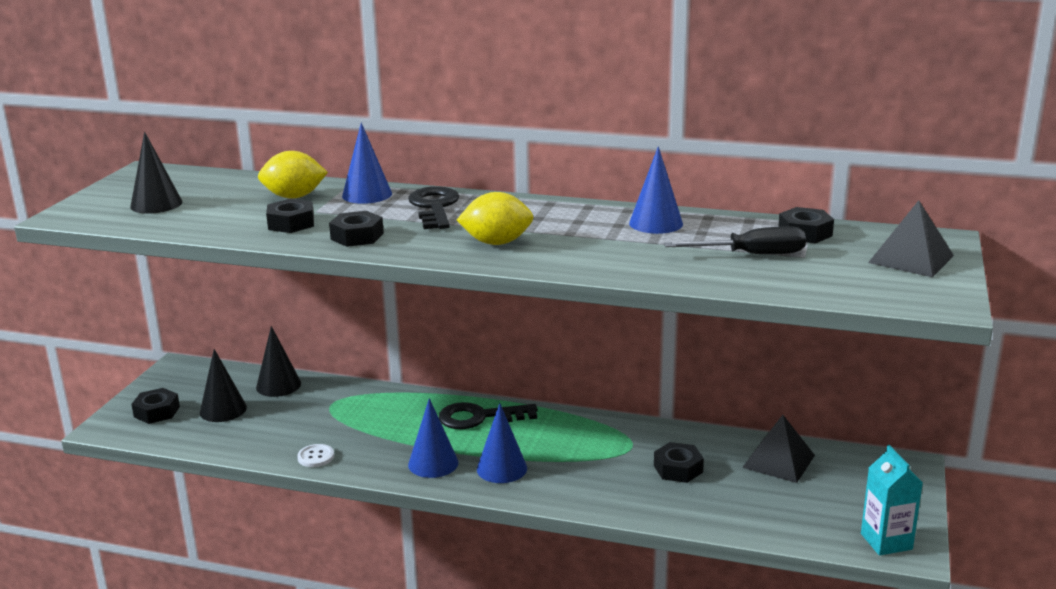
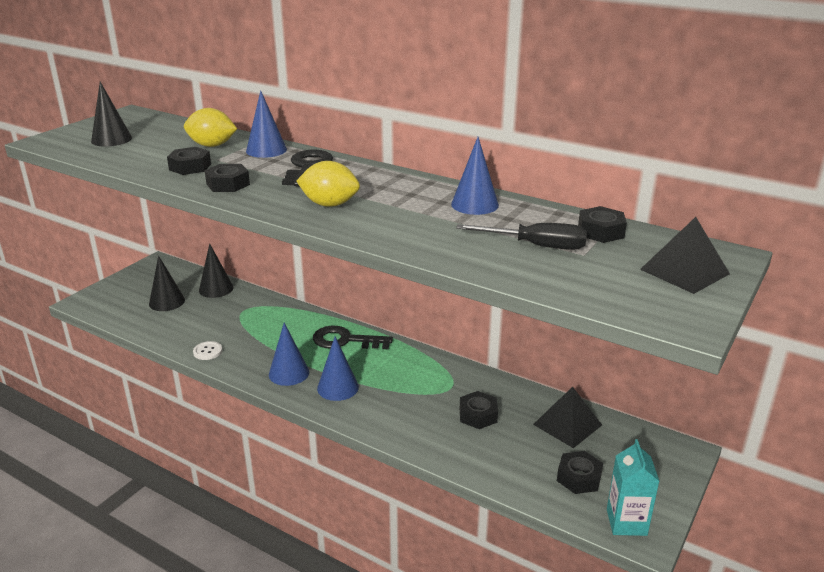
camera: 15 degrees right, 5 degrees up
(157, 412) = (122, 295): black nut -> black nut (579, 478)

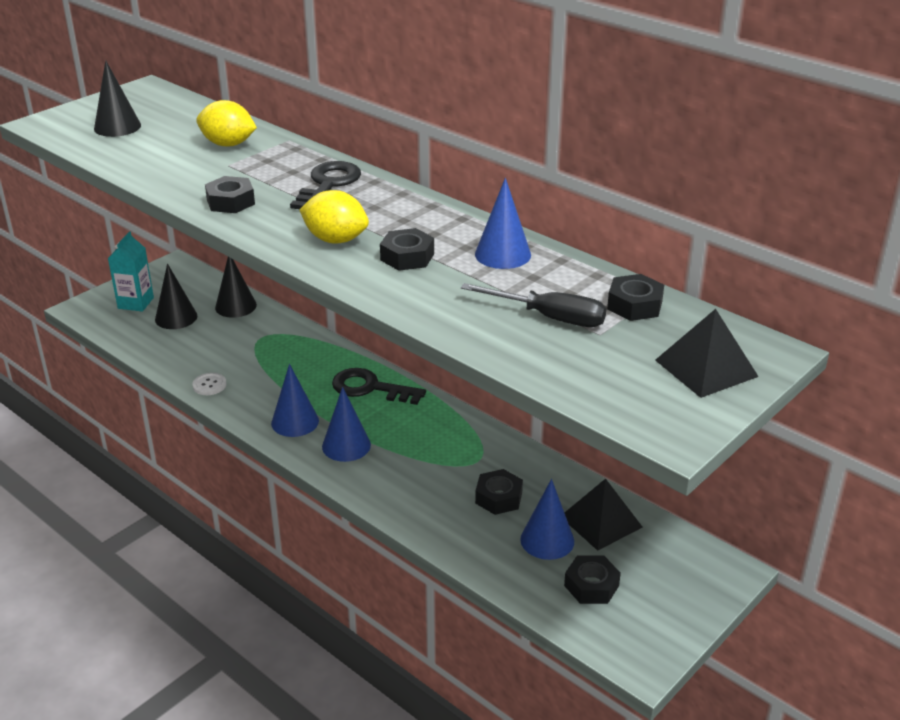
camera: 10 degrees right, 5 degrees up
(190, 167) = (195, 174): black nut -> black nut (407, 257)
(266, 150) = (288, 156): blue cone -> blue cone (547, 540)
(626, 522) = (627, 643): turquoise carton -> turquoise carton (136, 303)

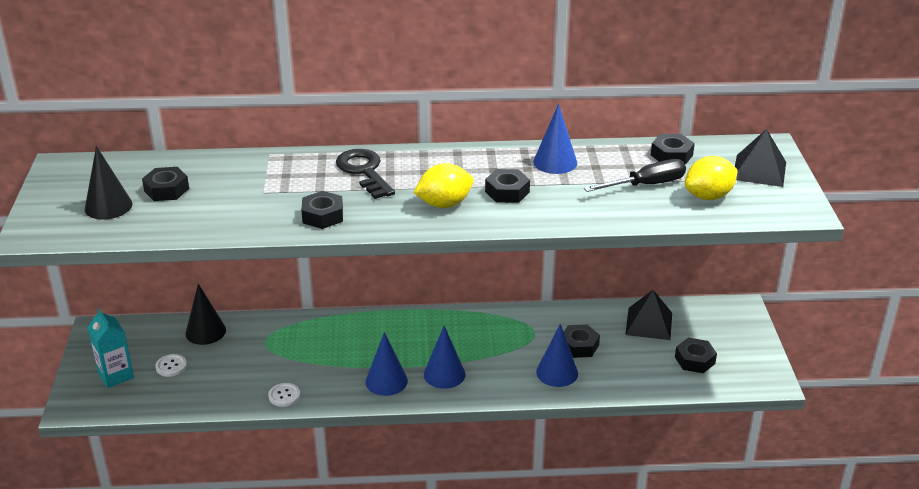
camera: 45 degrees left, 0 degrees up
(172, 133) = (166, 190): none -> black nut
(176, 317) = (171, 366): black cone -> white button
(228, 144) = (231, 178): yellow lemon -> yellow lemon (708, 196)
(370, 388) = (399, 330): black key -> none
(547, 540) = (639, 352): blue cone -> blue cone (557, 372)

